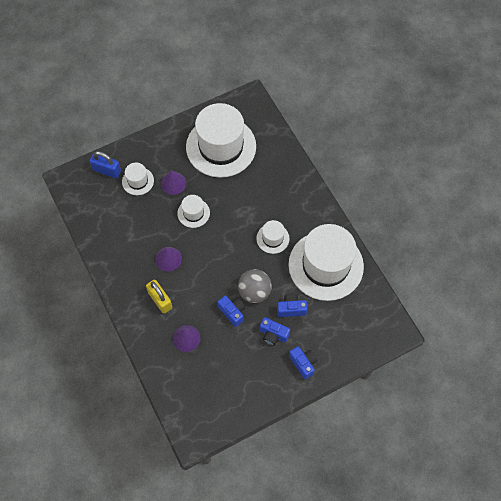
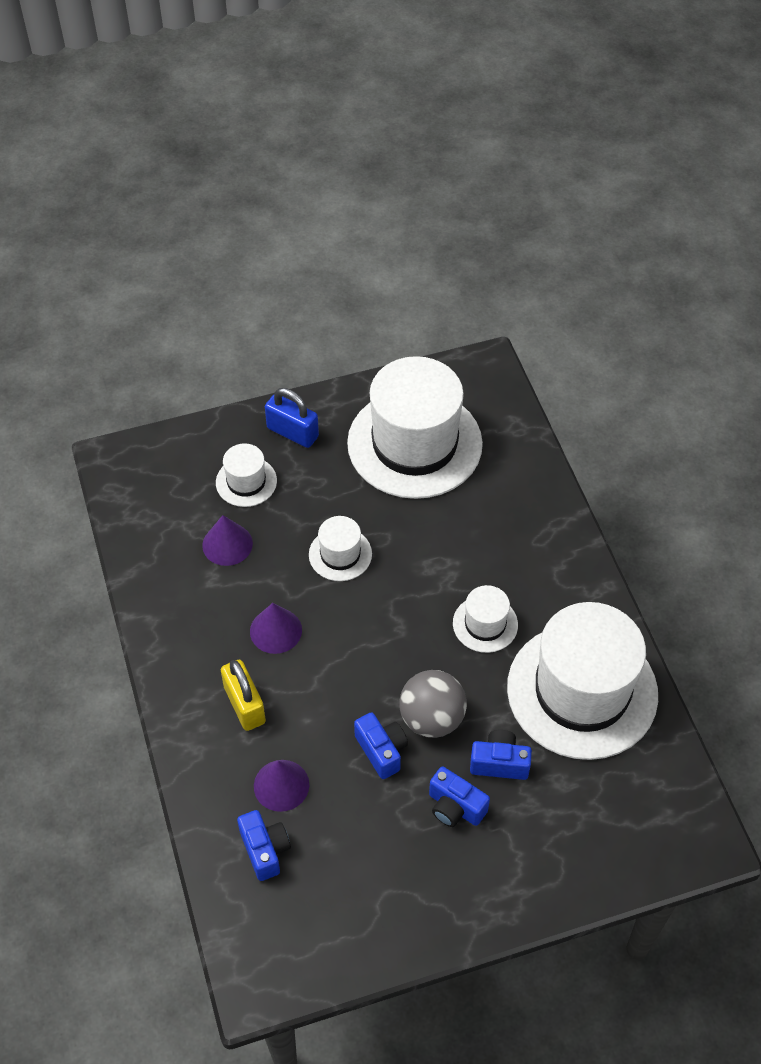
camera: 10 degrees right, 10 degrees down
(107, 170) = (192, 455): blue padlock -> blue padlock (292, 432)
(173, 183) = (312, 495): purple cone -> purple cone (227, 544)
(303, 363) = (506, 874): blue camera -> blue camera (265, 850)

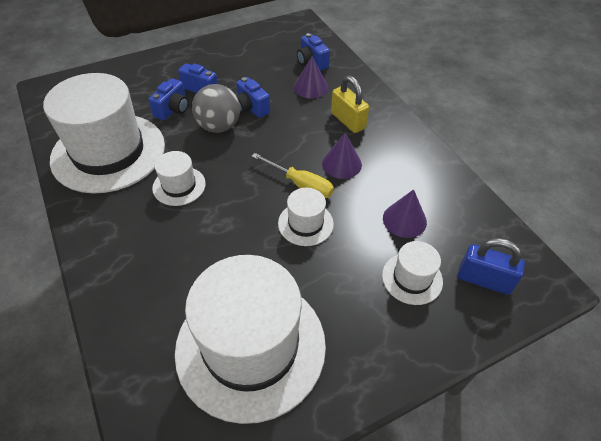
camera: 170 degrees right, 5 degrees down
(292, 432) = (386, 341): blue padlock -> blue padlock (484, 280)
(335, 606) = (300, 184): none -> yellow screwdriver
(499, 763) = (173, 109): blue camera -> blue camera turned 60 degrees counterclockwise

